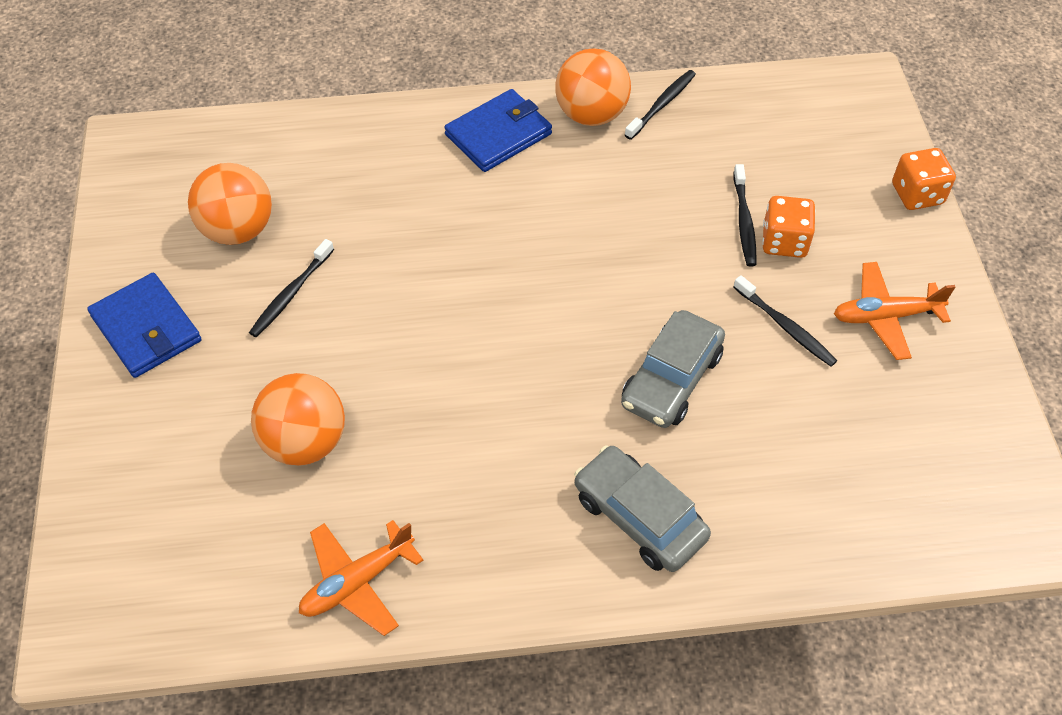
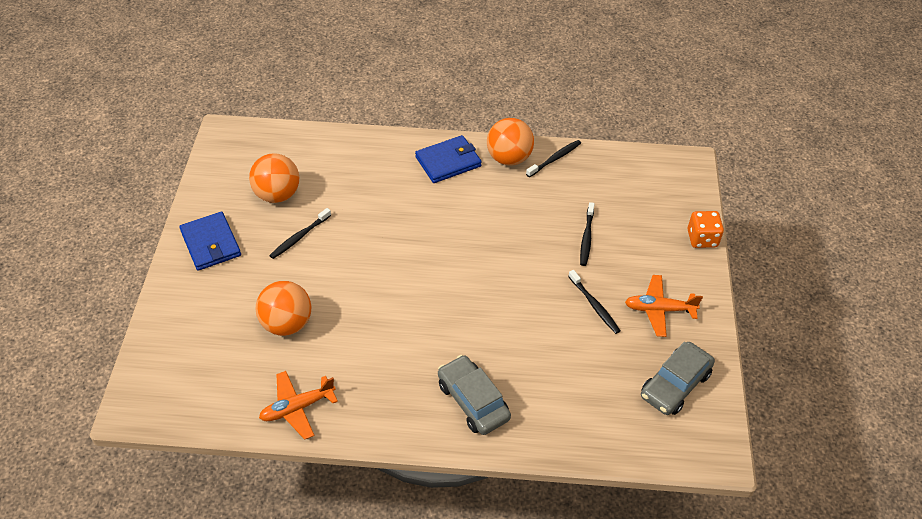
camera: 10 degrees right, 5 degrees down
(671, 379) = (515, 325): grey car -> grey car (675, 385)
(784, 241) = (608, 254): orange dice -> none

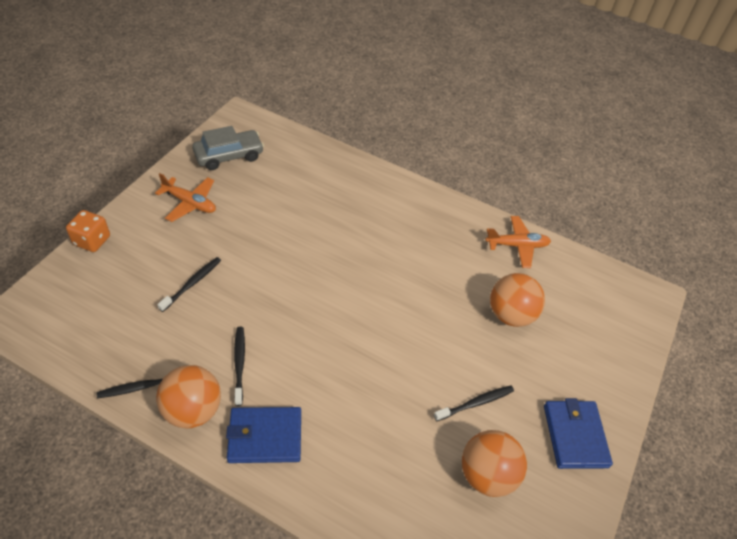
camera: 160 degrees left, 0 degrees up
(473, 401) = (381, 200): grey car -> none
(594, 305) = (238, 226): black toothbrush -> black toothbrush (239, 364)

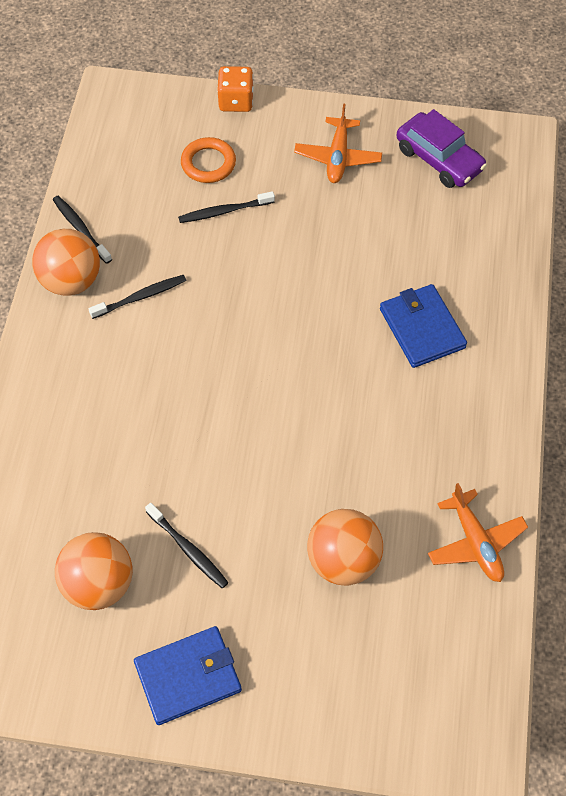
camera: 75 degrees right, 10 degrees up
(139, 277) = (208, 163): none -> orange ring
(192, 283) = (224, 211): black toothbrush -> black toothbrush turned 150 degrees clockwise
(229, 156) = (439, 159): grey car -> purple car
(265, 436) = (65, 354): blue wallet -> blue wallet (422, 328)

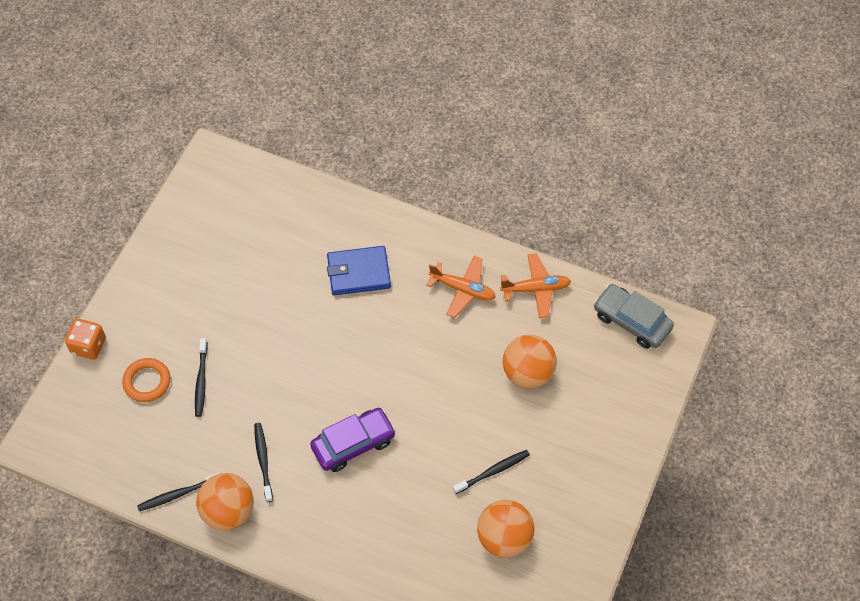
camera: 75 degrees left, 0 degrees up
(188, 676) = (588, 491): blue wallet -> none
(338, 157) = (179, 285): orange plane -> orange plane (462, 289)
(439, 159) = (209, 216): purple car -> purple car (353, 444)
(471, 684) = (631, 321): none -> grey car

